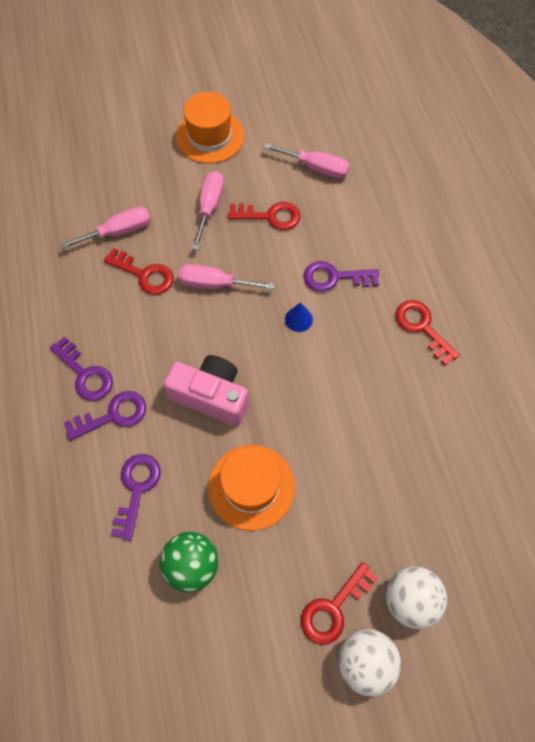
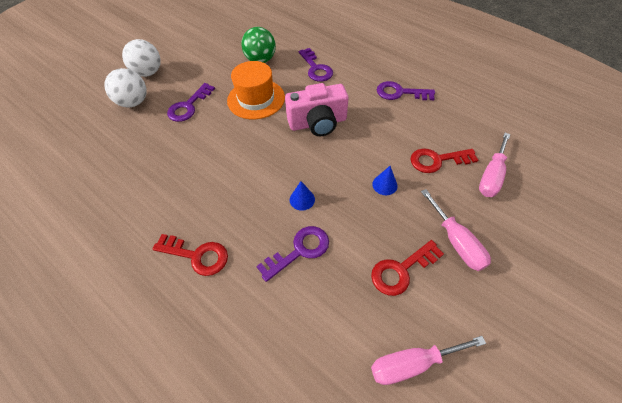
camera: 145 degrees right, 10 degrees down
(113, 415) = (362, 86): purple key -> purple key (188, 106)
(210, 136) = (545, 319): orange hat -> none
(214, 284) = (384, 185): pink screwdriver -> blue cone
(333, 608) = (176, 80): red key -> none

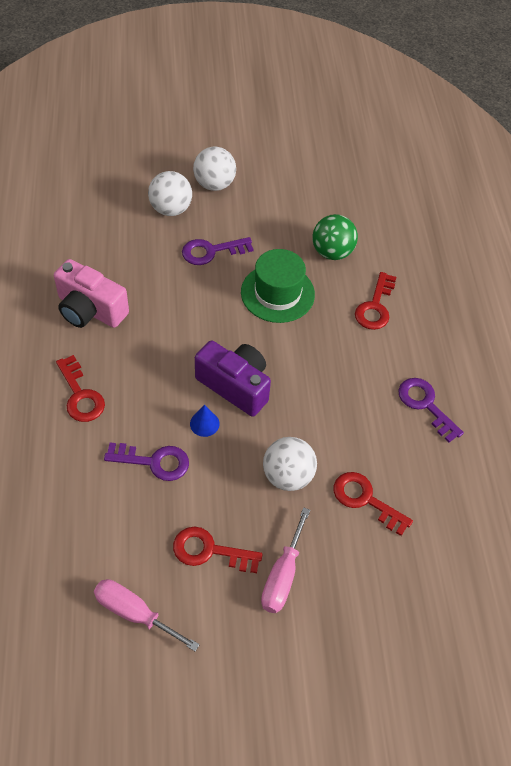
camera: 40 degrees right, 0 degrees up
(256, 99) = (277, 293): orange hat -> green hat
(293, 163) = (235, 385): none -> purple camera
(316, 68) = (375, 306): purple key -> red key
(318, 123) = (303, 366): pink camera -> pink camera (90, 310)
(384, 185) = (287, 476): blue cone -> white ball
(491, 176) = (396, 560): pink screwdriver -> none

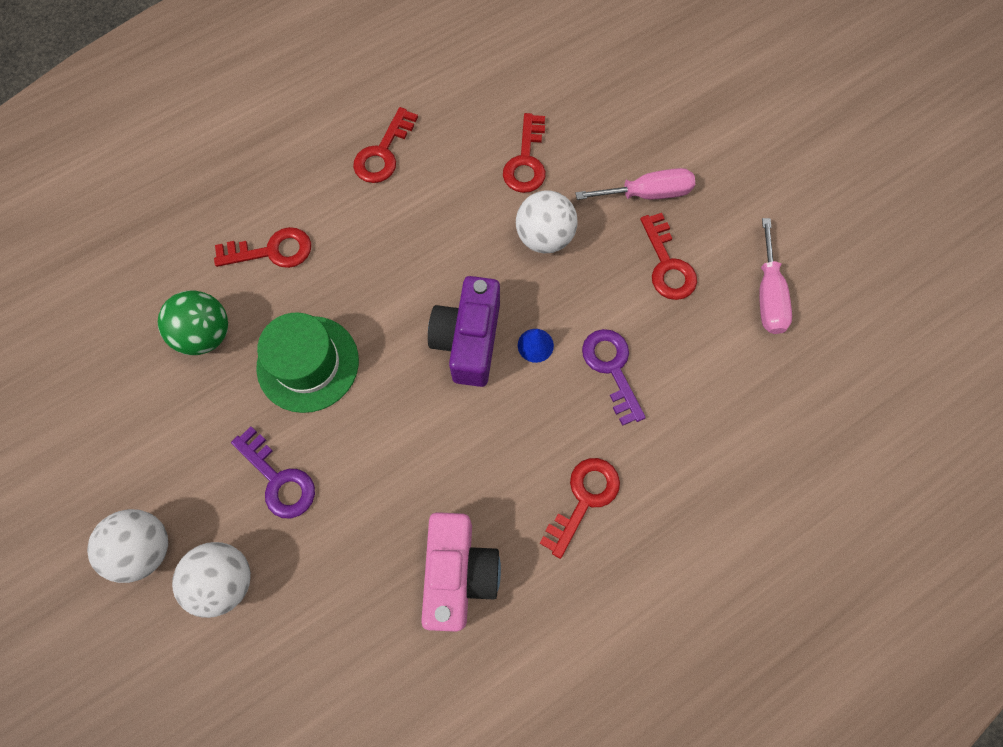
camera: 115 degrees left, 15 degrees up
(425, 405) = (383, 153): purple key -> red key

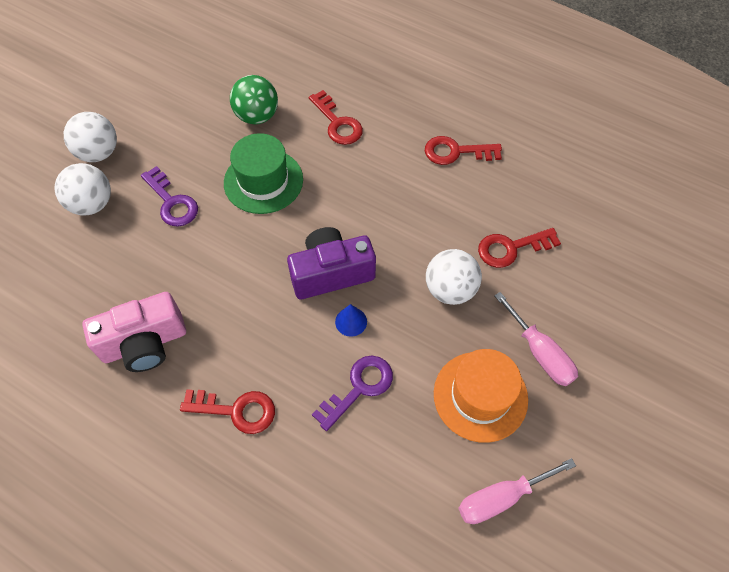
camera: 65 degrees right, 10 degrees down
(278, 479) = (172, 202): purple key -> purple key turned 60 degrees counterclockwise
(667, 265) = (480, 396): red key -> orange hat

